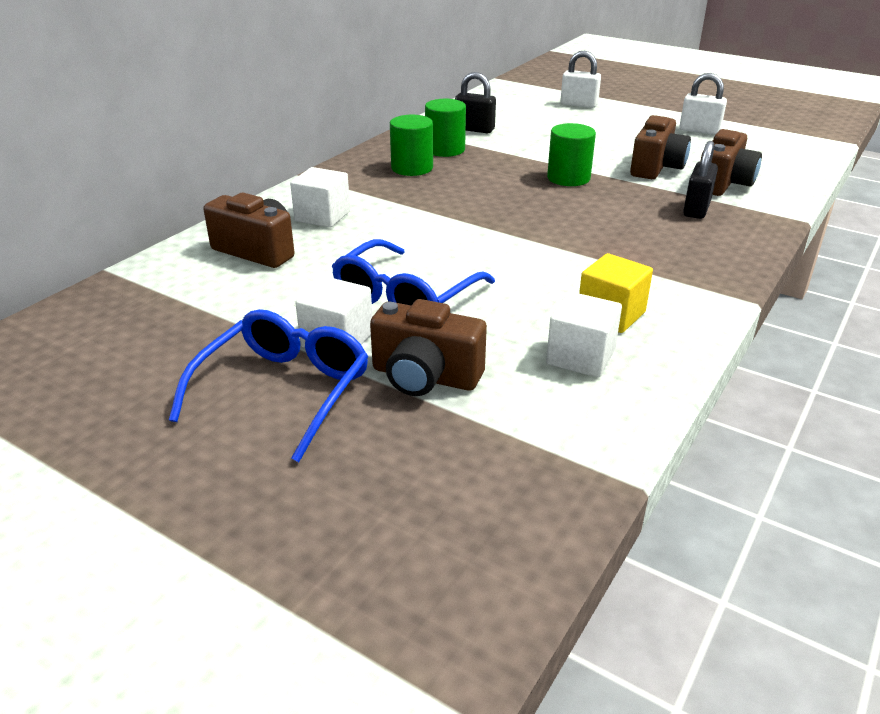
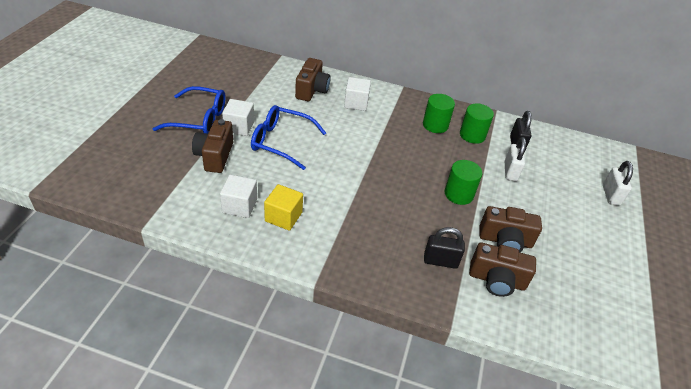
camera: 70 degrees right, 10 degrees up
(699, 130) = (606, 271): white padlock -> white padlock (510, 172)

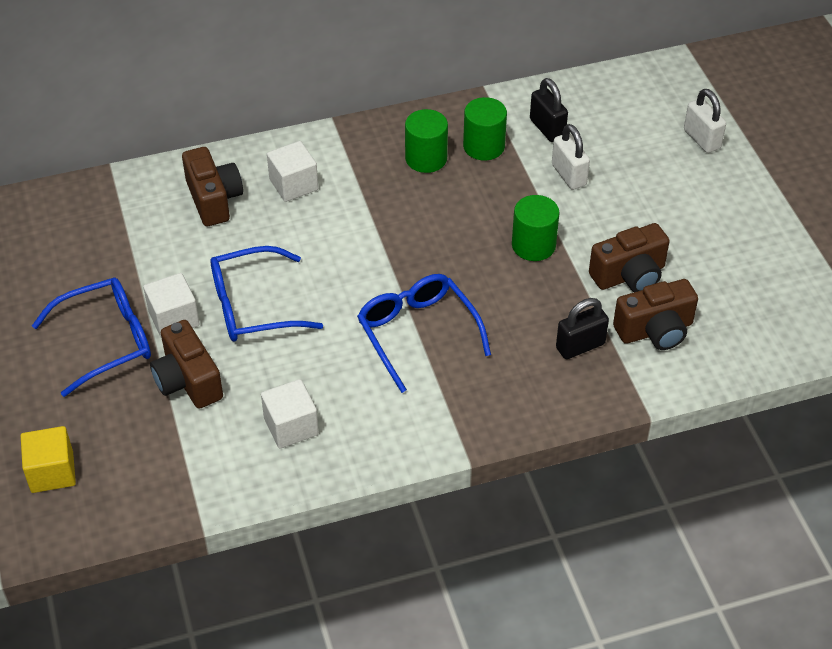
camera: 30 degrees left, 5 degrees up
(283, 217) = (357, 406): yellow cube -> yellow cube (52, 472)
(352, 200) = (417, 333): none -> blue glasses

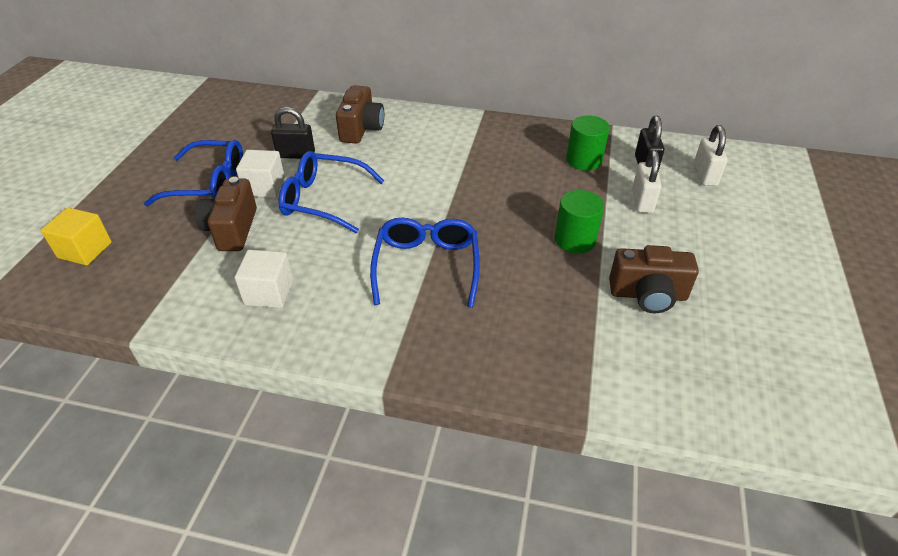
camera: 30 degrees right, 5 degrees down
(293, 184) = (422, 138): white cube -> none
(426, 158) = (532, 153): green cylinder -> none
(580, 346) = (560, 334): black padlock -> black padlock (296, 155)
(655, 330) = (643, 351): brown camera -> none
(701, 139) = (784, 216): white padlock -> white padlock (704, 175)

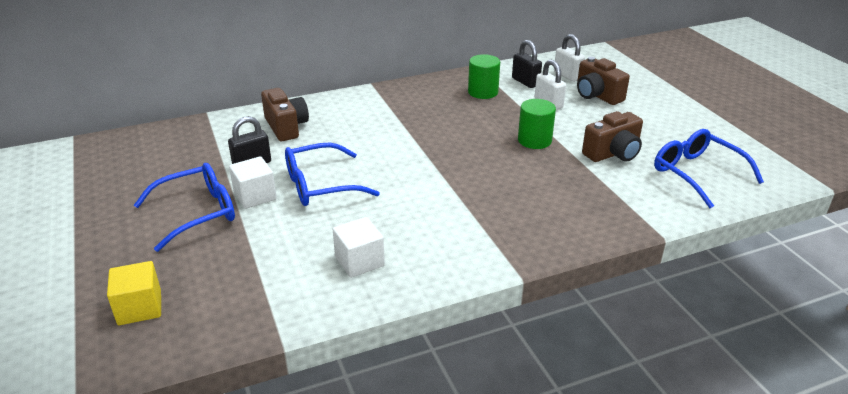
camera: 35 degrees left, 10 degrees down
(232, 229) = (267, 235): brown camera -> brown camera (597, 95)
(427, 266) = (457, 195): blue glasses -> blue glasses (697, 174)

